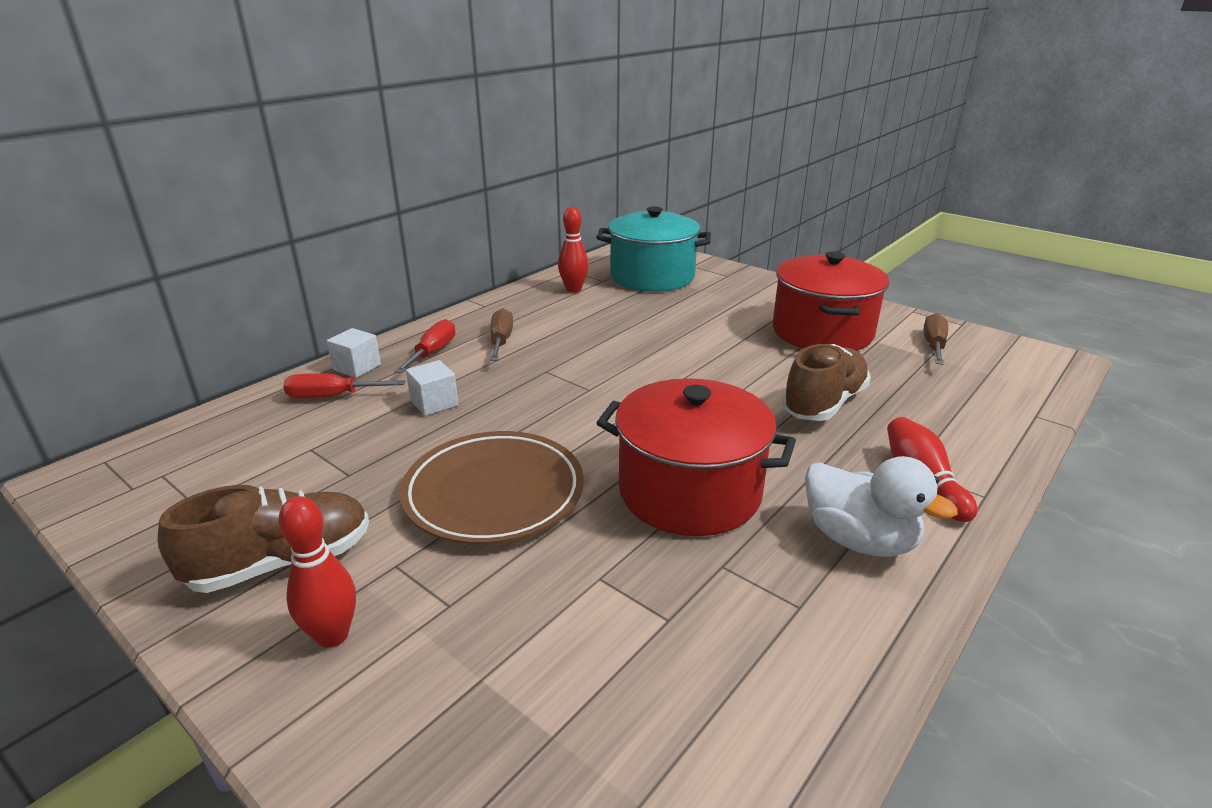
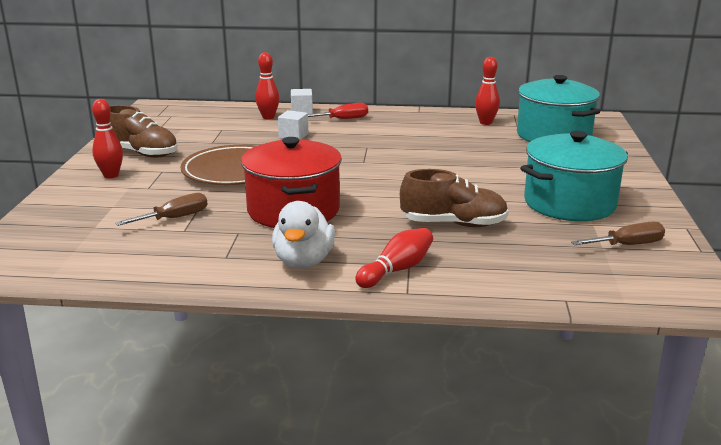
camera: 55 degrees right, 5 degrees down
(332, 396) = (268, 117): red screwdriver -> red bowling pin
(501, 341) = (382, 128): brown screwdriver -> brown screwdriver (175, 218)
(822, 332) = (569, 203): red pot -> turquoise pot

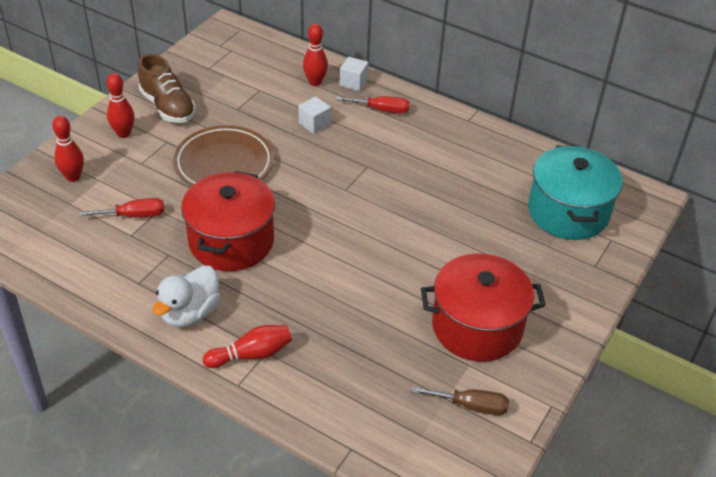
camera: 25 degrees right, 20 degrees up
(175, 218) = (134, 215): brown screwdriver -> red screwdriver
(453, 224) = (347, 314): brown shoe -> none
(485, 123) = (518, 165): red bowling pin -> red bowling pin (73, 177)
(569, 203) = (477, 326): turquoise pot -> red pot

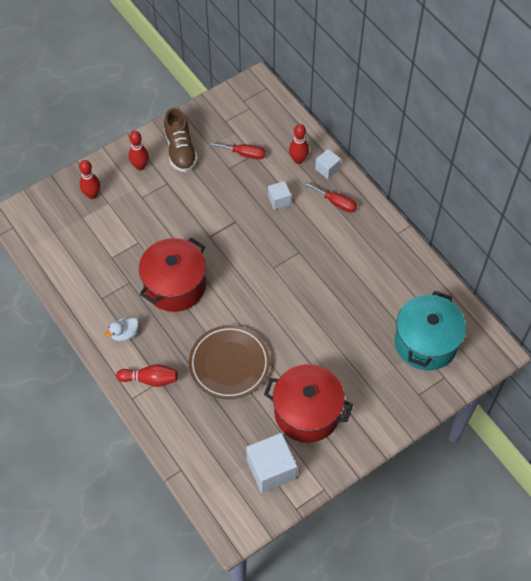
camera: 25 degrees right, 15 degrees up
(134, 215) = (120, 242): red screwdriver -> red screwdriver (244, 154)
(190, 313) = (125, 334): white duck -> white duck, size x0.62
(224, 164) = (198, 216): brown plate -> brown plate (229, 364)
(471, 406) = (271, 469): brown screwdriver -> white cube

